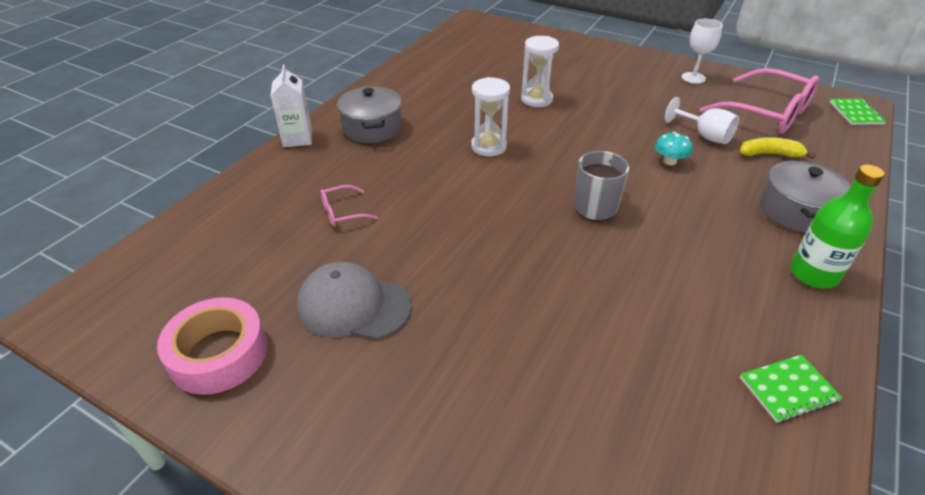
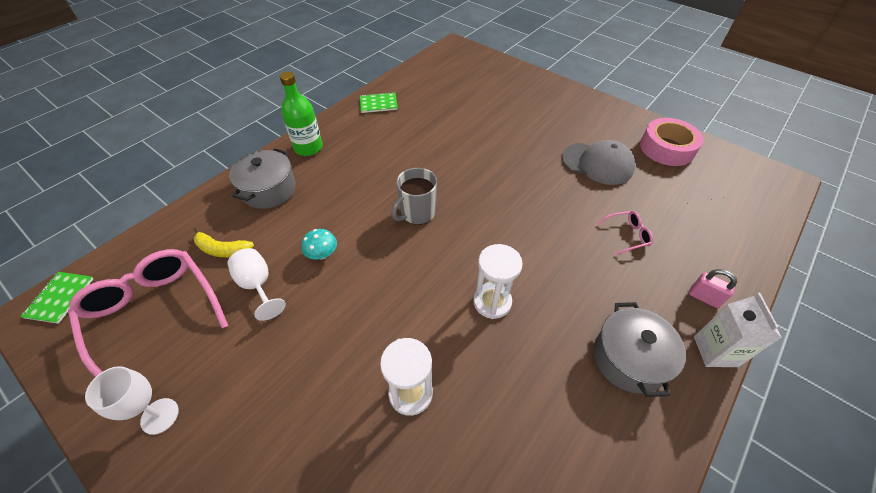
camera: 170 degrees left, 10 degrees up
(285, 169) = (704, 297): none -> pink padlock

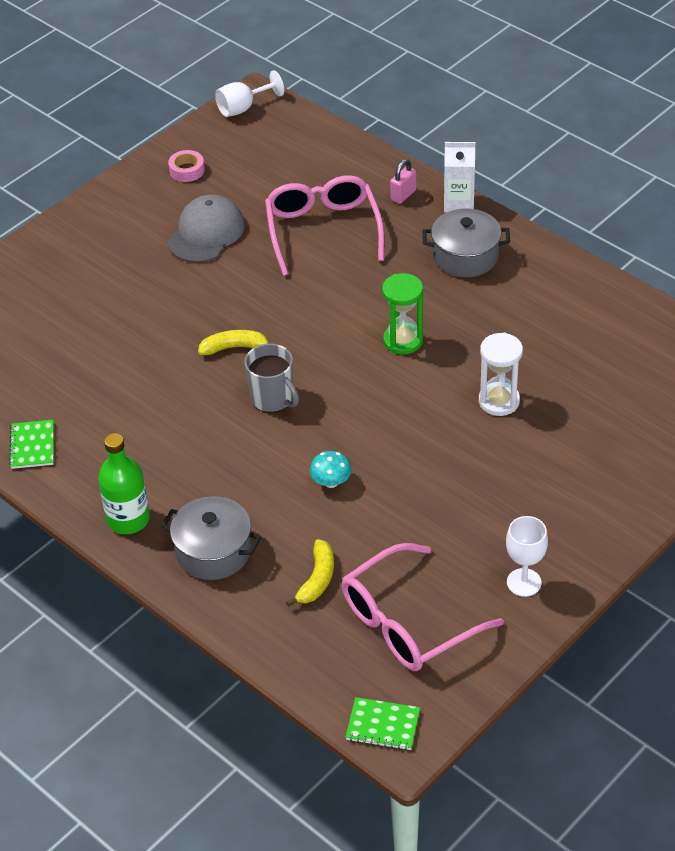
camera: 85 degrees left, 5 degrees down
(258, 285) = (373, 534): white goblet -> white goblet (243, 108)
(472, 187) = (234, 348): none -> yellow banana
(492, 302) = (403, 340): white hourglass -> green hourglass
(627, 235) = (323, 230): pink glasses -> pink glasses, size x2.25
(667, 148) = (187, 170): pink tape -> pink tape, size x0.54

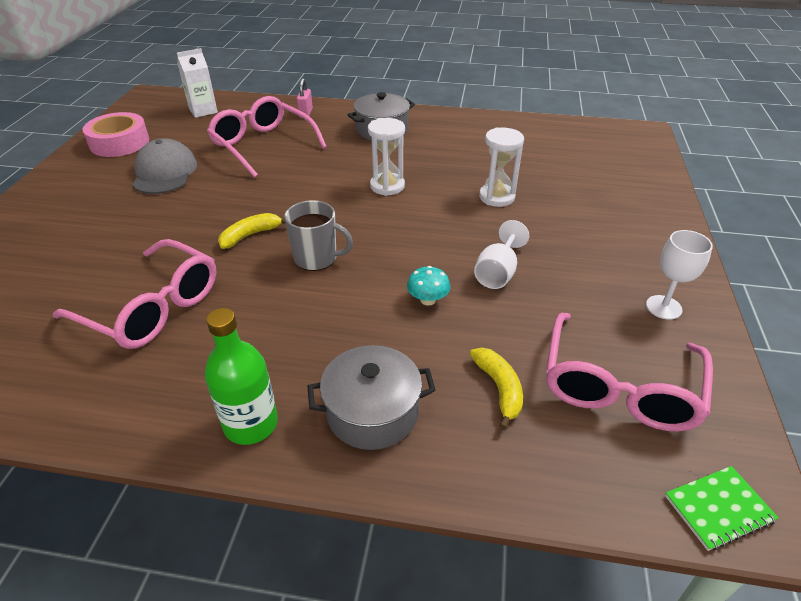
camera: 35 degrees left, 5 degrees down
(32, 446) = (81, 396): green notebook -> none
(115, 390) = (152, 308): none -> pink glasses
(187, 170) = (119, 142): pink tape -> pink tape, size x1.86
(243, 108) = (143, 101): white goblet -> white goblet (497, 273)
(403, 340) = (387, 186): green hourglass -> white hourglass
(458, 202) = (348, 107): white carton -> white carton (203, 111)

